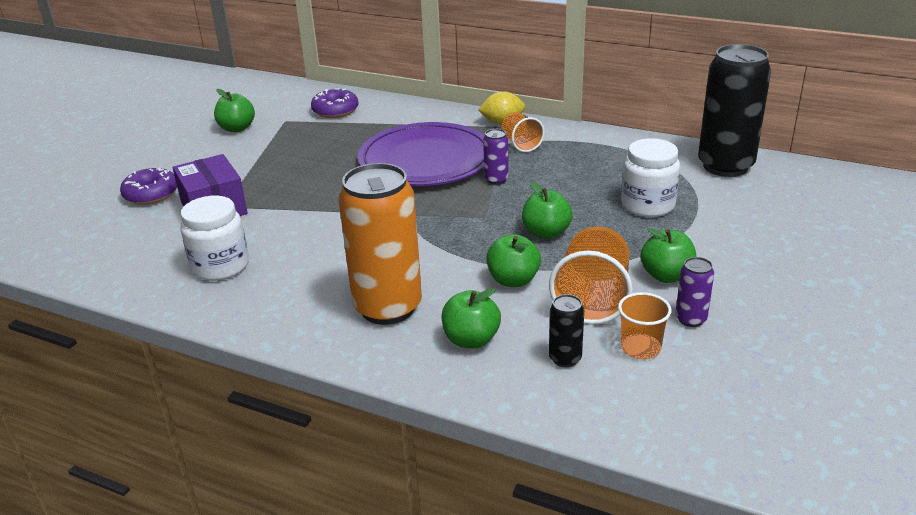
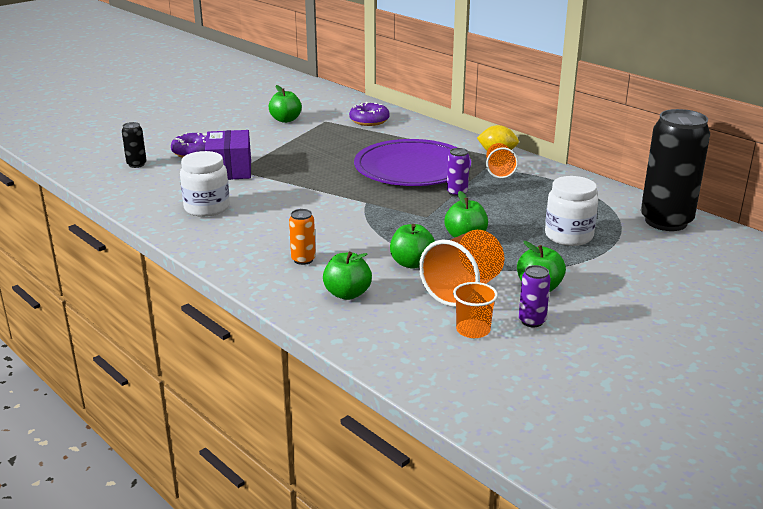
camera: 20 degrees right, 5 degrees down
(388, 307) = (303, 260): orange can -> orange can, size x0.43
(565, 358) = (407, 322): black can -> black can (136, 164)

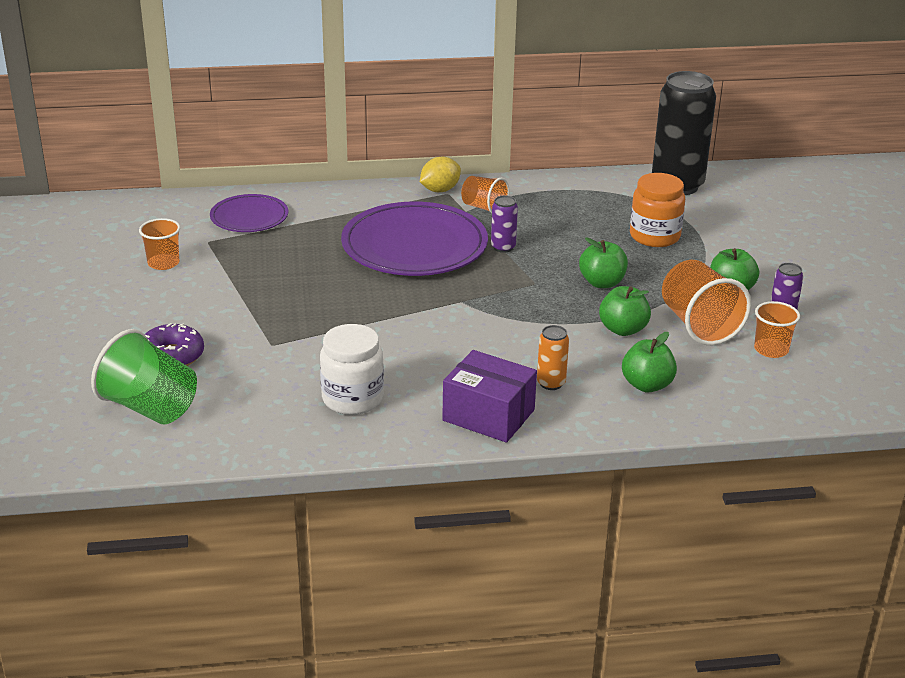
camera: 55 degrees left, 5 degrees up
(136, 164) = (150, 408): black can -> green cup
(230, 170) = (263, 349): purple box -> purple box (488, 415)
(285, 120) = (163, 263): green apple -> orange cup
(369, 121) = (249, 217): purple donut -> purple plate
(568, 236) = (654, 236): white jar -> orange jar

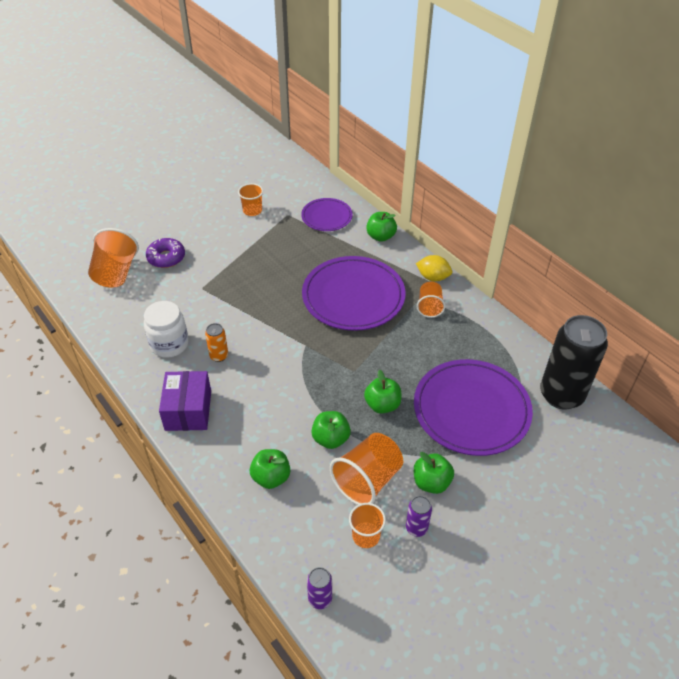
camera: 60 degrees right, 15 degrees up
(150, 408) = (116, 273): green cup -> orange cup
(332, 196) = (380, 236): none -> green apple
(503, 247) = (386, 337): purple can -> purple can (320, 599)
(551, 383) = (241, 426): orange can -> orange can (219, 356)
(654, 236) = (471, 410): orange jar -> purple plate

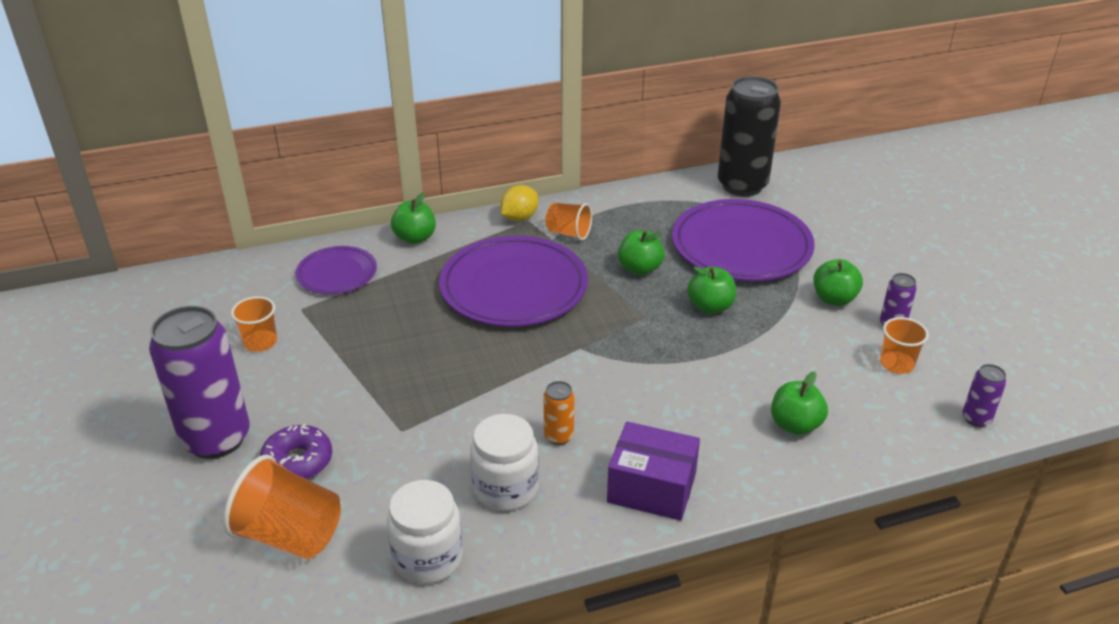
camera: 70 degrees left, 10 degrees down
(112, 328) = (428, 558): none -> white jar
(173, 224) = (216, 439): none -> purple can
(331, 439) = (749, 360): green apple -> green apple (639, 269)
(367, 480) = (819, 345): orange cup -> none

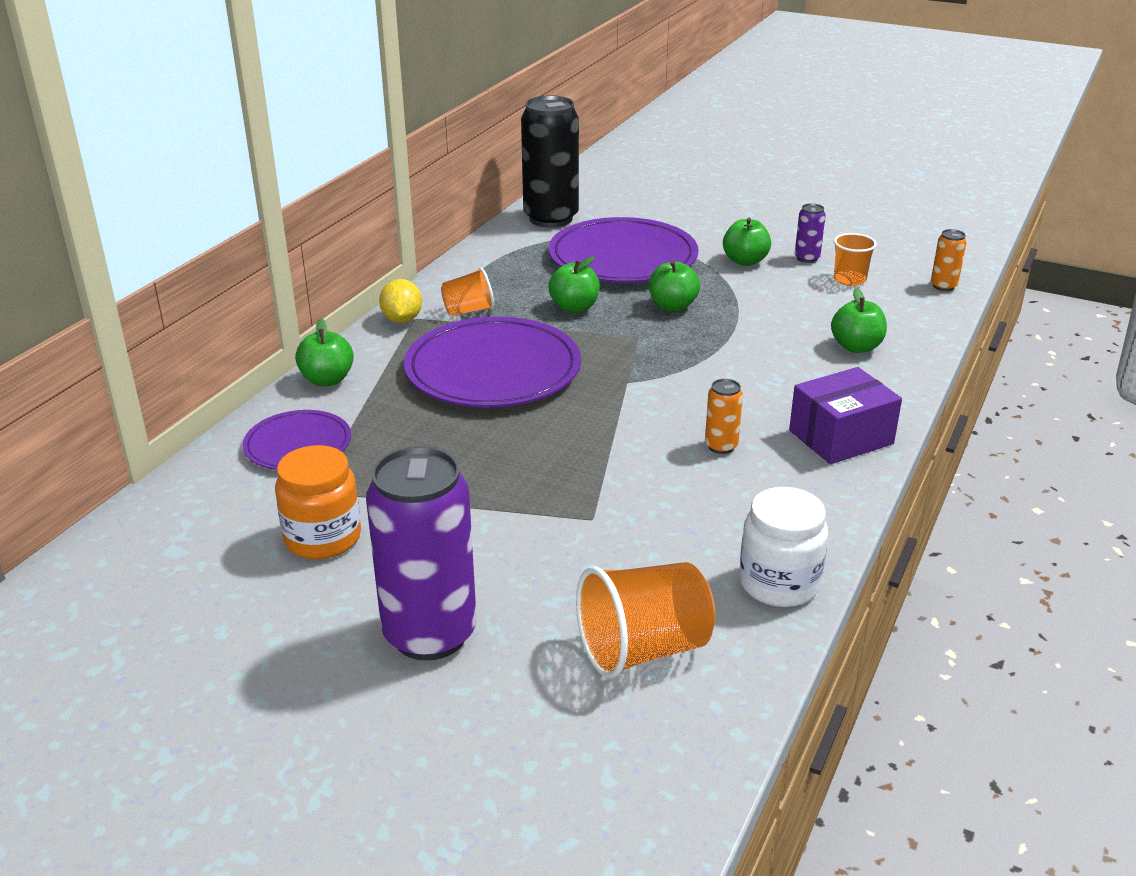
camera: 45 degrees left, 5 degrees down
(260, 342) = (323, 538): orange cup -> orange jar
(298, 461) = (545, 597): purple donut -> none
(505, 488) = (747, 502): white jar -> none
(976, 419) = (943, 286): purple can -> orange can

